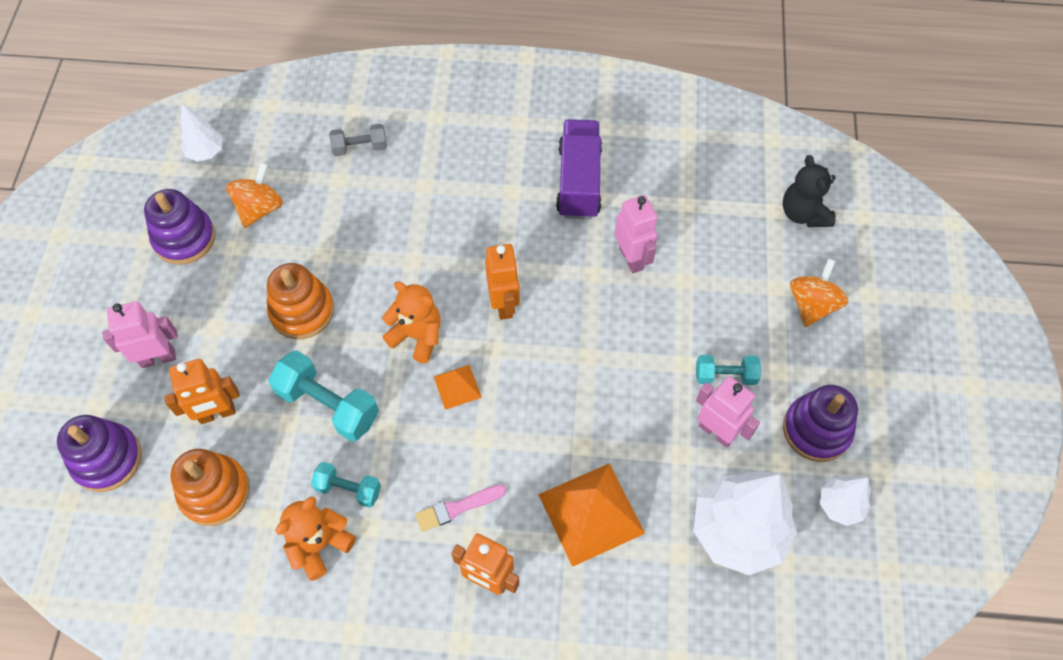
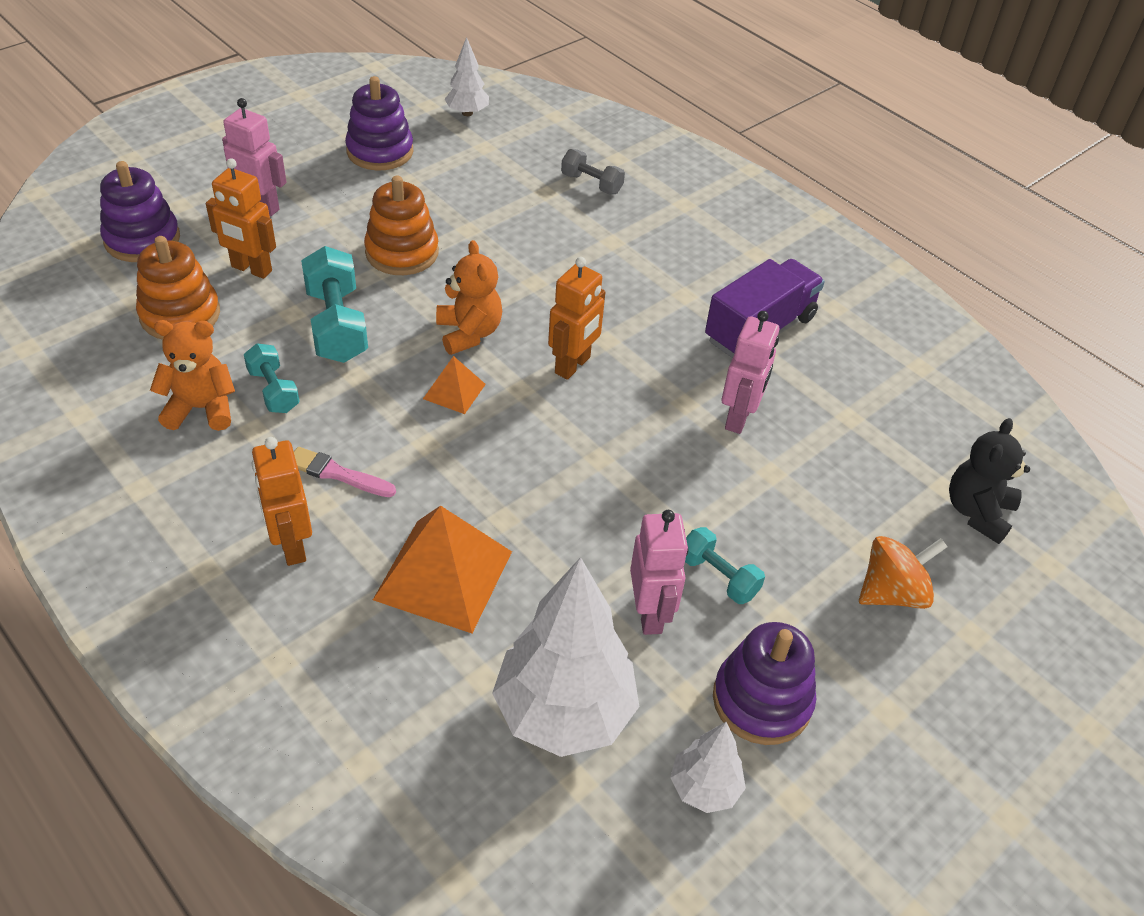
camera: 40 degrees right, 15 degrees down
(260, 208) = (459, 170): orange spinning top -> none

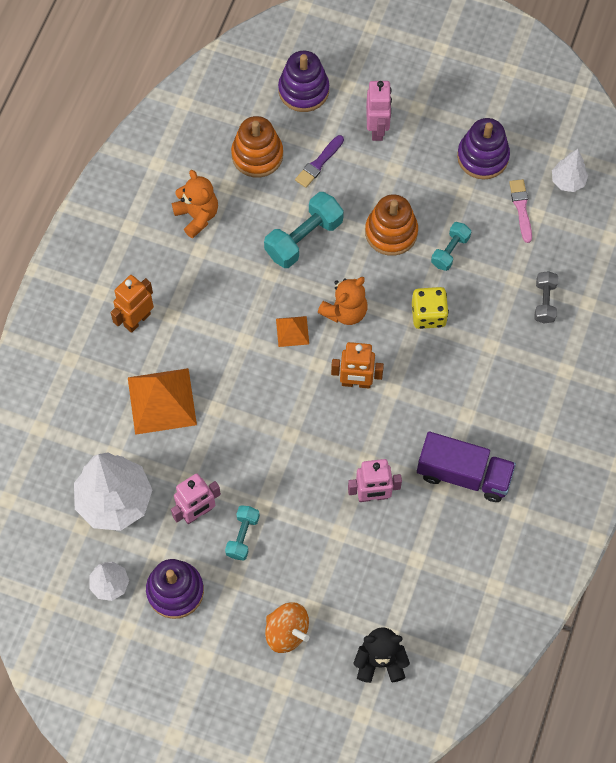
camera: 65 degrees right, 20 degrees up
(251, 269) = (319, 163): orange robot -> purple brush
(273, 390) = (232, 241): turquoise dumbbell -> turquoise dumbbell (450, 251)
(337, 473) = (195, 310): pink brush -> pink brush (521, 208)
(534, 269) = (428, 315): none -> yellow dice

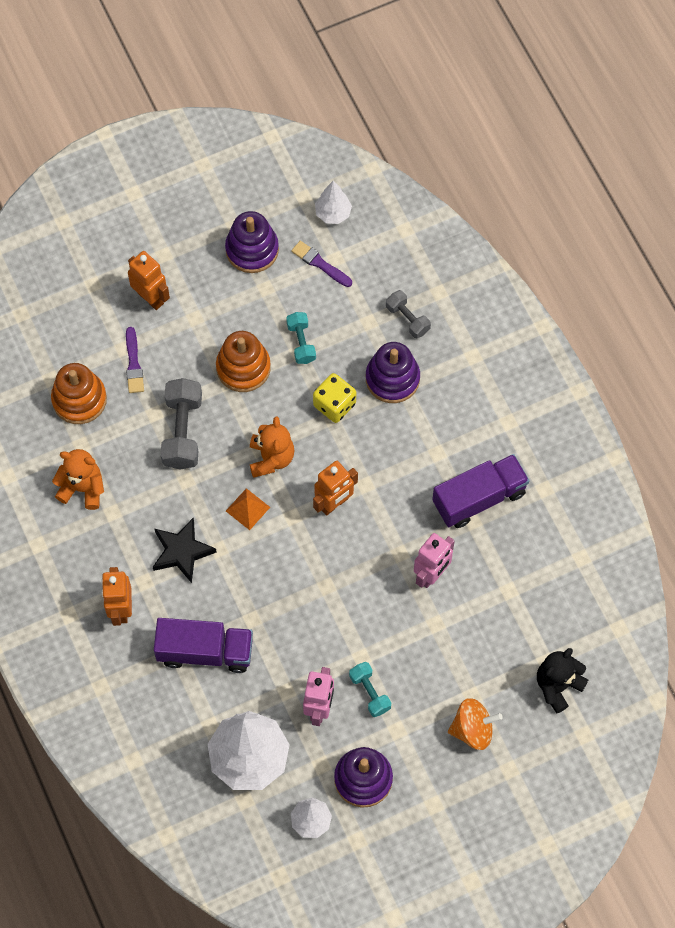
camera: 45 degrees left, 0 degrees up
(162, 401) = (205, 651): orange pyramid -> purple truck
(217, 319) = (182, 552): none -> black star
(303, 90) = (62, 317): purple stacking toy -> purple stacking toy (392, 378)
(304, 238) = (182, 431): turquoise dumbbell -> grey dumbbell
(377, 129) = (150, 298): pink robot -> orange robot
(521, 208) = (320, 264): pink brush -> purple brush

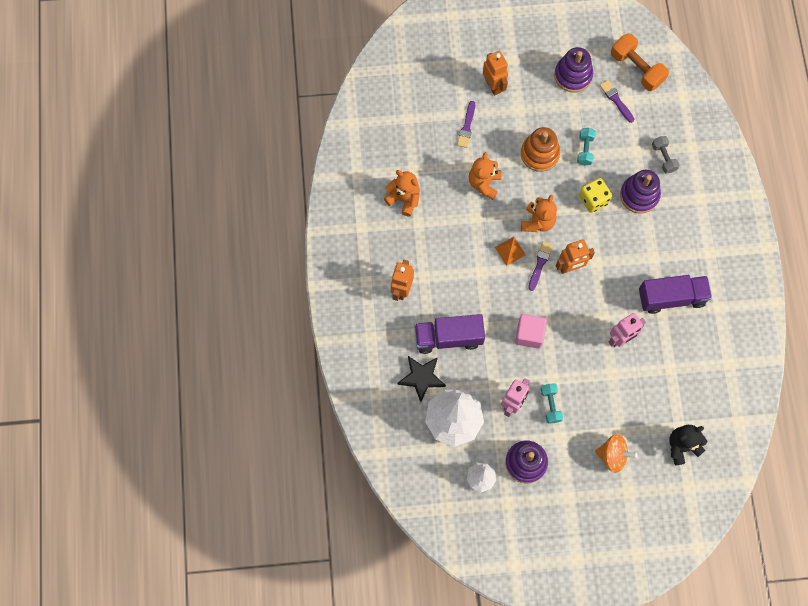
camera: 20 degrees right, 5 degrees up
(79, 399) = (422, 139): orange stacking toy -> none
(182, 431) = (484, 183): grey dumbbell -> orange teddy bear
(182, 552) = (456, 265): black star -> black star (421, 378)
(205, 651) = (448, 338): purple truck -> purple truck turned 150 degrees clockwise
(293, 513) = (540, 264): none -> purple brush
(310, 610) = (529, 334): none -> pink cube
(333, 213) = (636, 68): white tree -> orange dumbbell

